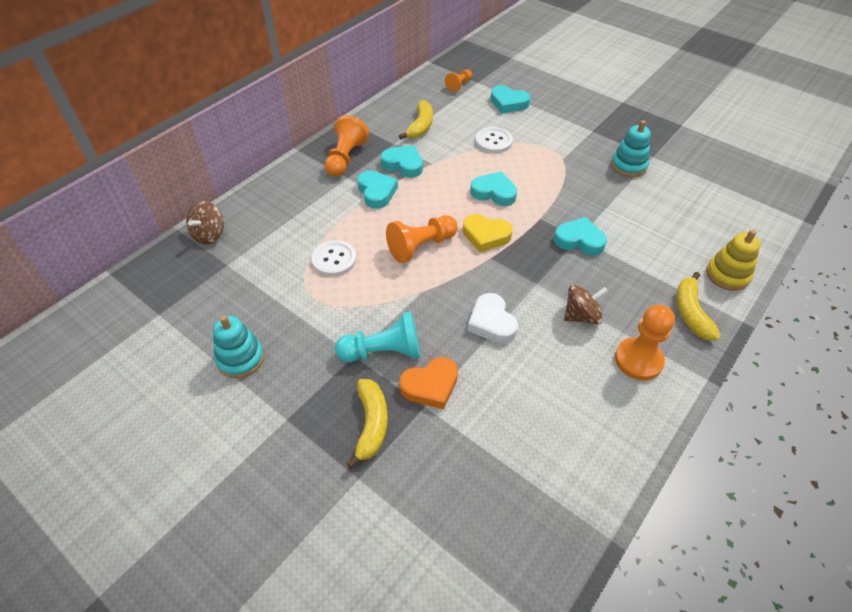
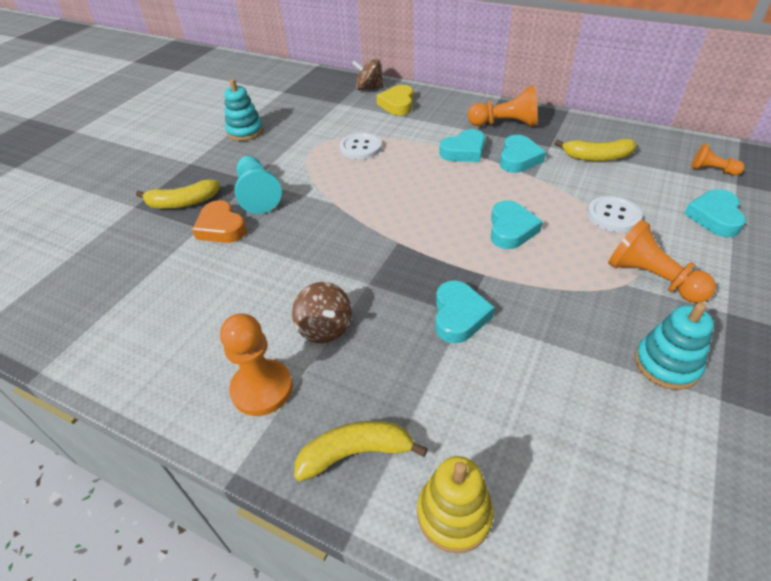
camera: 80 degrees right, 5 degrees down
(421, 246) = (396, 192): orange pawn -> orange pawn (651, 278)
(485, 236) = (432, 233): yellow heart -> yellow heart (397, 104)
(491, 322) = (303, 255): white heart -> none

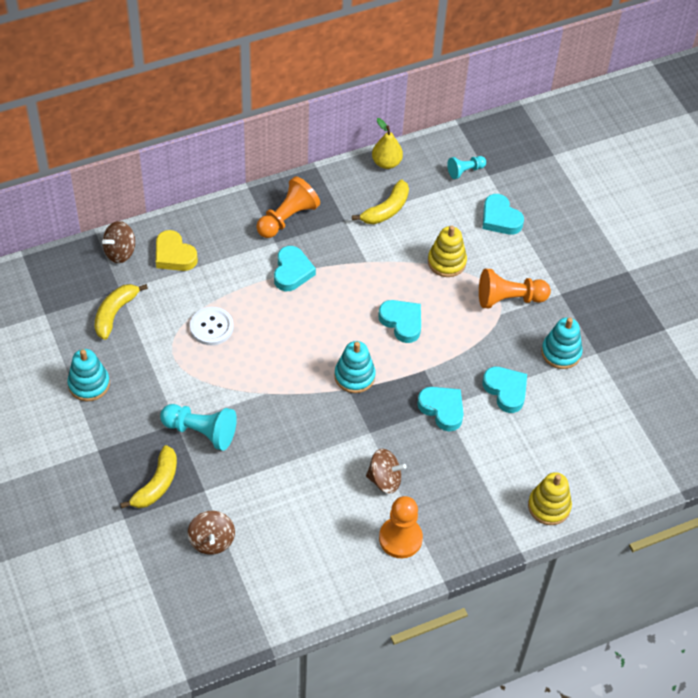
camera: 55 degrees left, 10 degrees up
(148, 260) = (212, 540): none -> brown spinning top
(221, 227) = (219, 477): orange heart -> none
(355, 453) = (482, 522): yellow banana -> yellow banana (115, 313)
(416, 237) = (354, 376): none -> turquoise stacking toy
(518, 158) = (337, 250): turquoise heart -> turquoise heart (506, 390)
(613, 215) = (446, 262): white button -> yellow stacking toy
(634, 133) = (386, 163): none -> yellow pear
(712, 170) = (465, 171): orange pawn -> turquoise pawn

